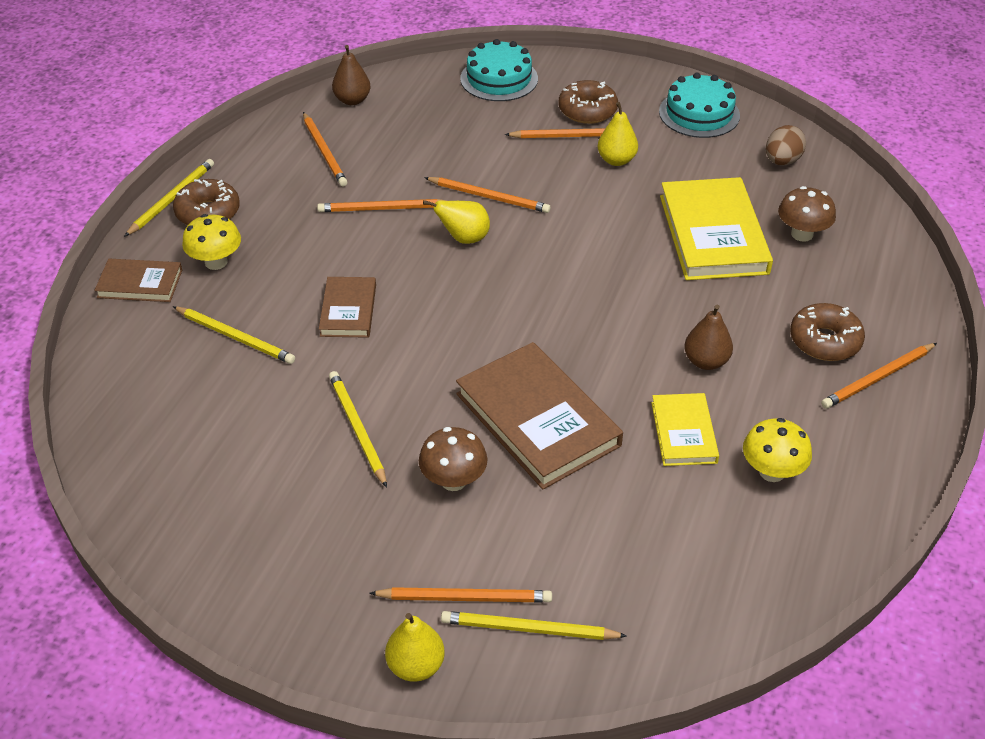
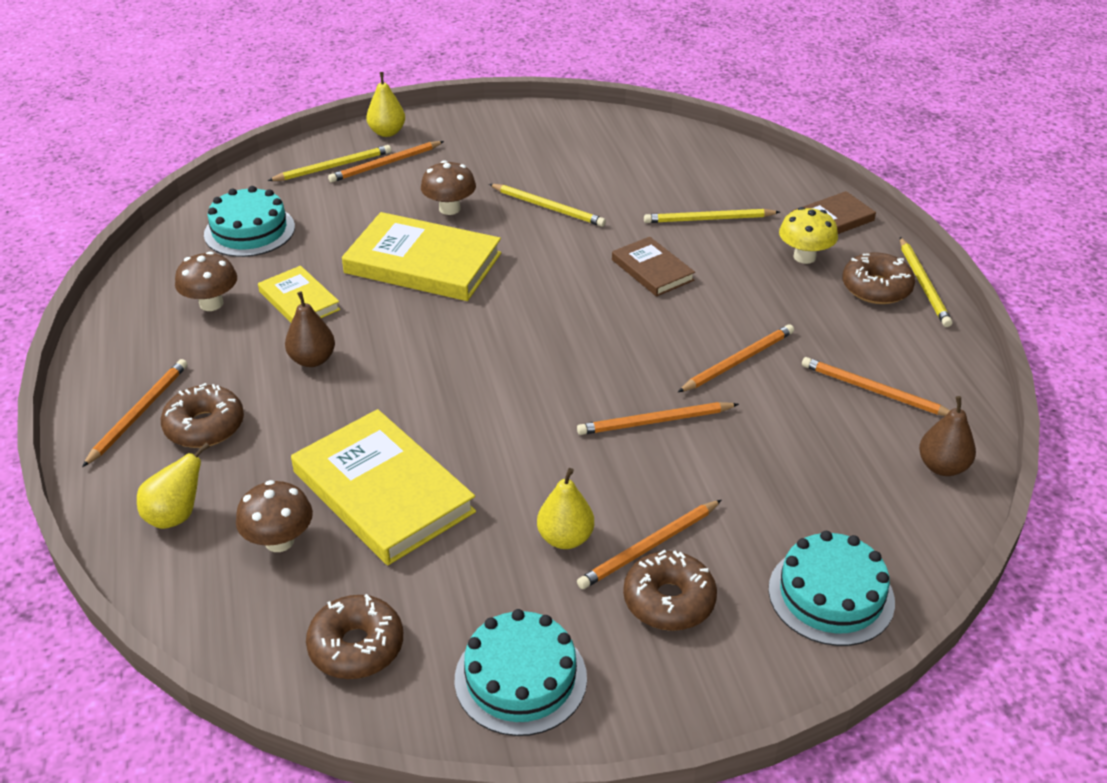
camera: 145 degrees right, 5 degrees down
(464, 238) = (630, 368): yellow pear -> yellow pear (176, 515)
(538, 419) = (423, 263): brown book -> yellow book
(687, 562) = (249, 231): none -> turquoise cake
(772, 471) = (211, 304): yellow mushroom -> brown mushroom
(782, 161) = (356, 646): brown egg -> brown donut

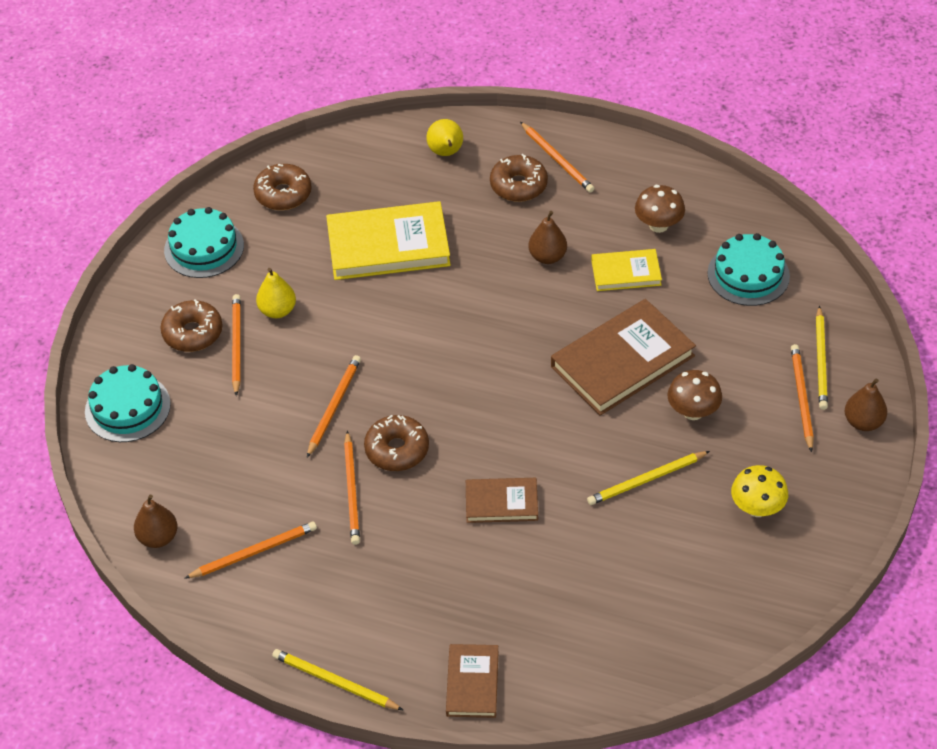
camera: 125 degrees right, 10 degrees up
(279, 541) = (387, 188): brown mushroom -> none
(387, 132) = (863, 422): yellow pear -> brown pear
(423, 263) = (622, 361): yellow book -> brown book
(708, 219) = (543, 586): yellow pencil -> none
(804, 257) = (437, 621): yellow mushroom -> yellow mushroom (757, 508)
(876, 288) = (358, 643): brown donut -> brown donut (397, 450)

